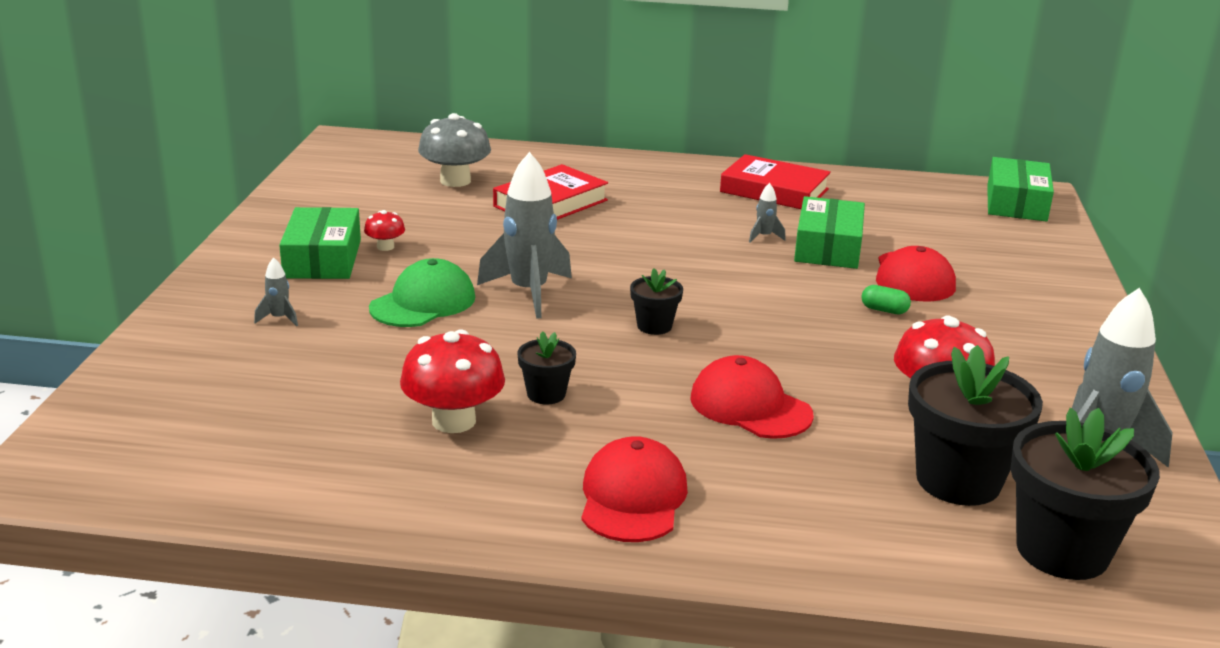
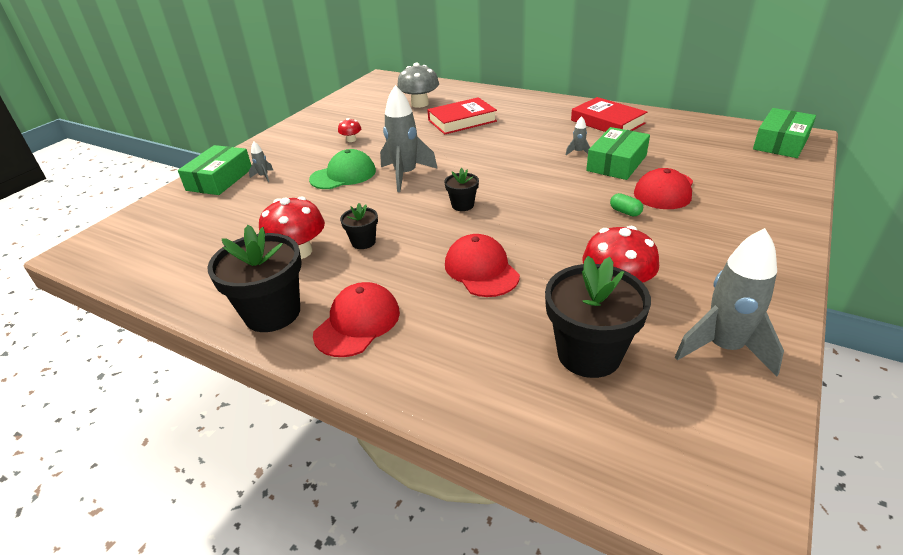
camera: 25 degrees right, 10 degrees up
(322, 259) = (314, 144): green box -> green box (219, 179)
(1062, 551) = (633, 433): black flower pot -> black flower pot (272, 313)

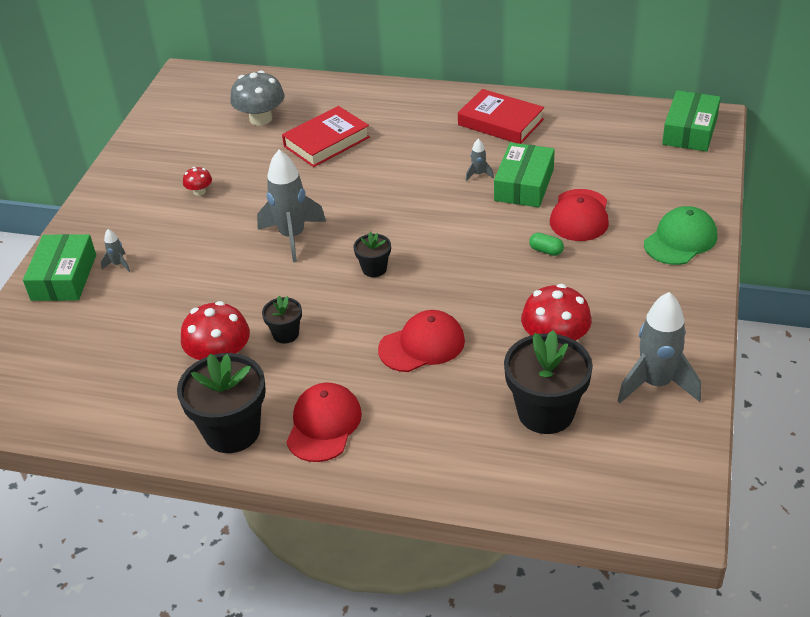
camera: 15 degrees left, 5 degrees up
(343, 175) = (217, 248): green cap -> green cap (680, 240)
(481, 270) = (422, 345): red cap -> red cap turned 105 degrees clockwise

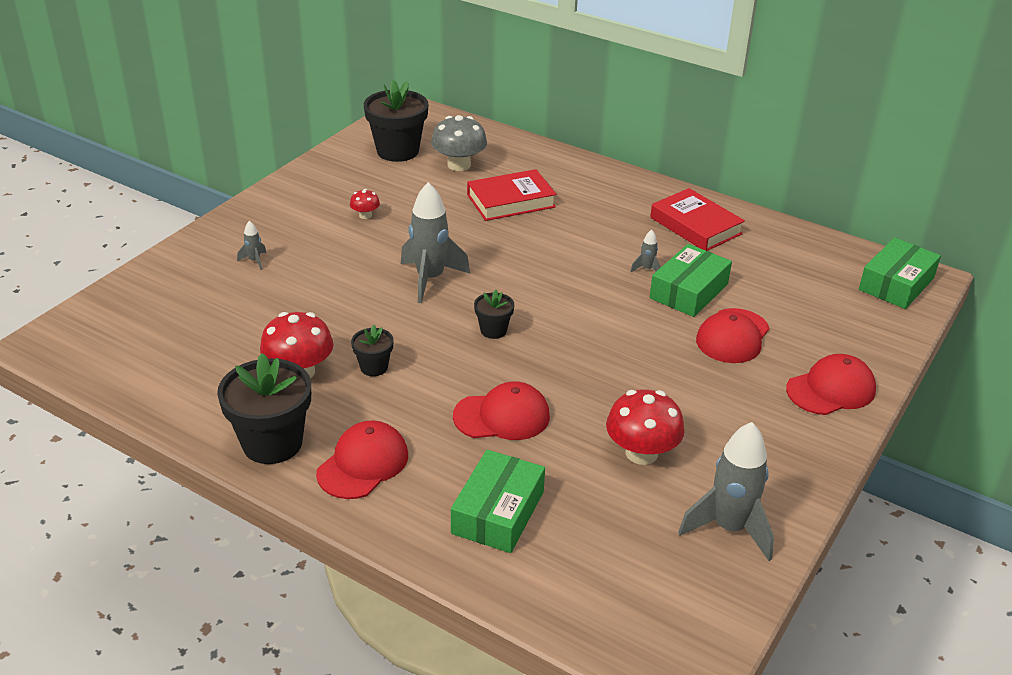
camera: 15 degrees right, 5 degrees down
(64, 277) = (199, 258): green box -> green box (498, 512)
(545, 412) = (594, 521): black flower pot -> black flower pot (397, 151)
(546, 251) = (679, 361): green capsule -> none
(680, 240) = (831, 389): green cap -> red cap

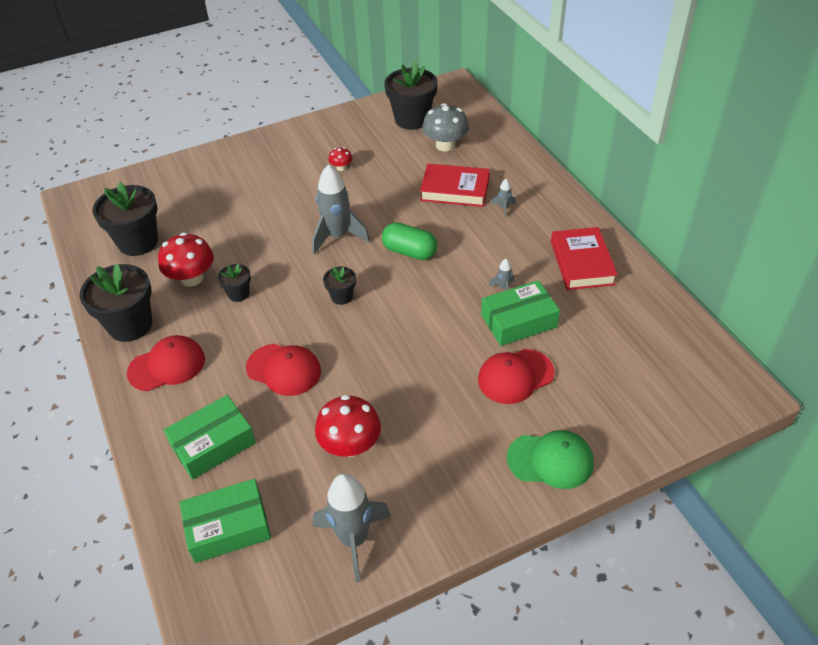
camera: 35 degrees right, 10 degrees up
(188, 360) = (138, 242): none -> black flower pot
(254, 260) = (240, 180): grey rocket -> grey rocket (503, 208)
(522, 268) = (409, 252): none -> green capsule
(831, 389) = (550, 460): red cap -> green cap
(896, 284) = (711, 386): green box -> green box (228, 527)

